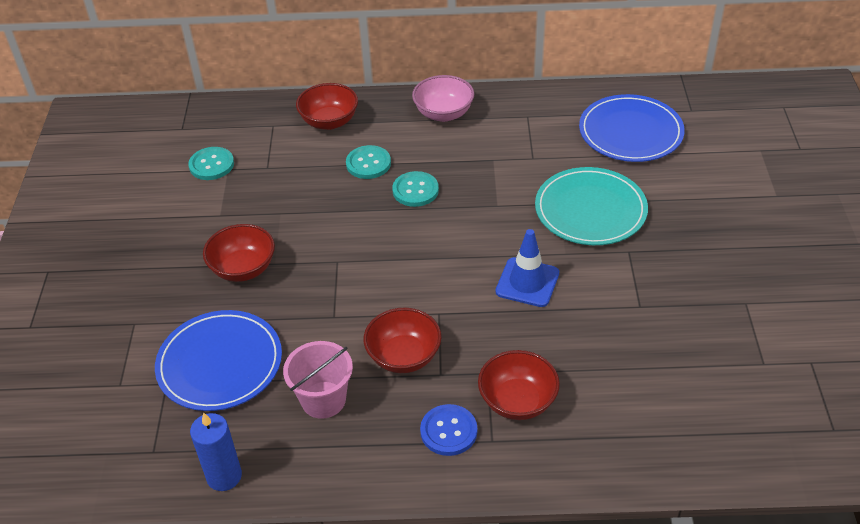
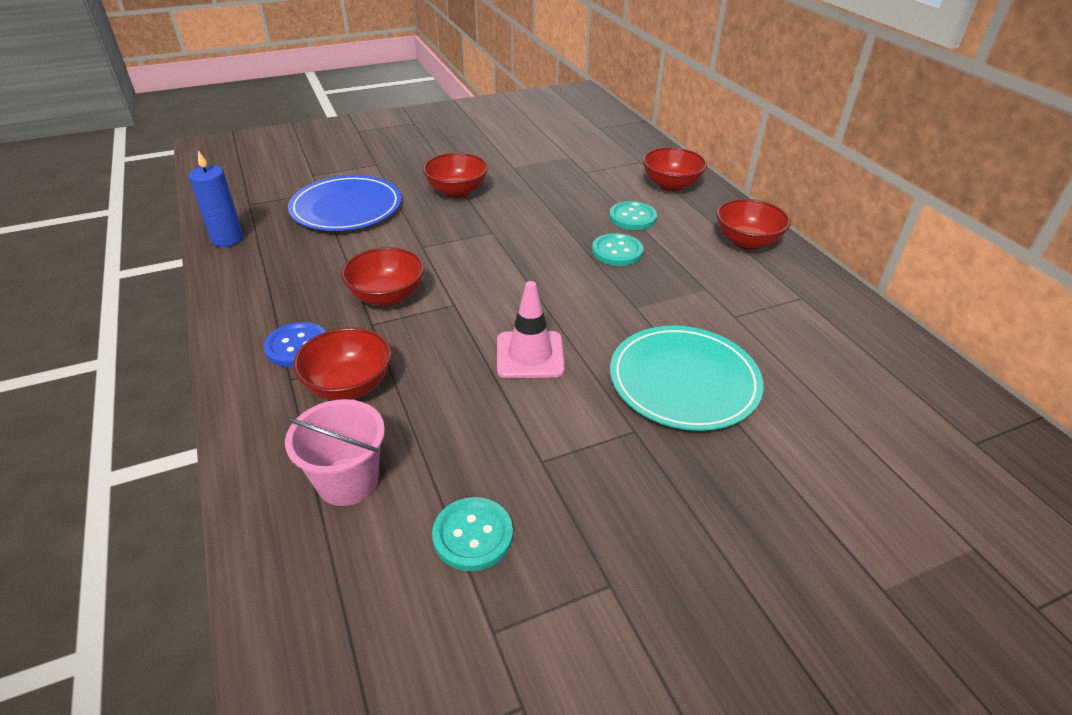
camera: 65 degrees right, 5 degrees down
(211, 165) = (568, 149): turquoise button -> turquoise button (473, 535)
(323, 400) = (320, 265): pink bucket -> pink bucket (348, 481)
(443, 113) = (746, 242): pink bowl -> red bowl
(527, 282) = (530, 355): blue traffic cone -> pink traffic cone
(630, 132) = (862, 388): blue plate -> none

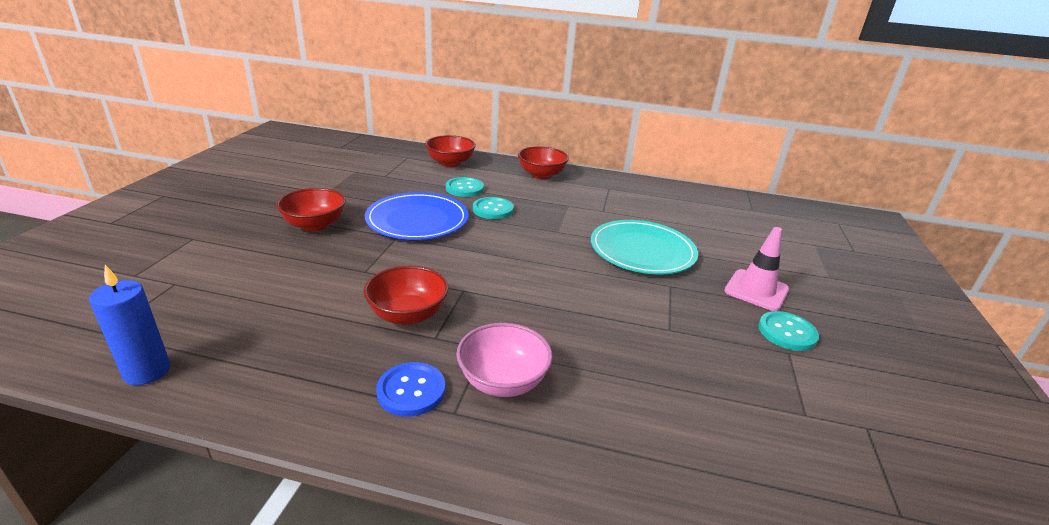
camera: 55 degrees left, 10 degrees down
(346, 208) = (235, 280): blue plate -> blue plate (417, 220)
(348, 481) = (619, 427): pink bucket -> none
(349, 385) = (503, 381): red bowl -> pink bowl
(473, 535) = (718, 387): turquoise button -> turquoise button (787, 332)
(530, 355) = (561, 287): pink traffic cone -> pink traffic cone (756, 290)

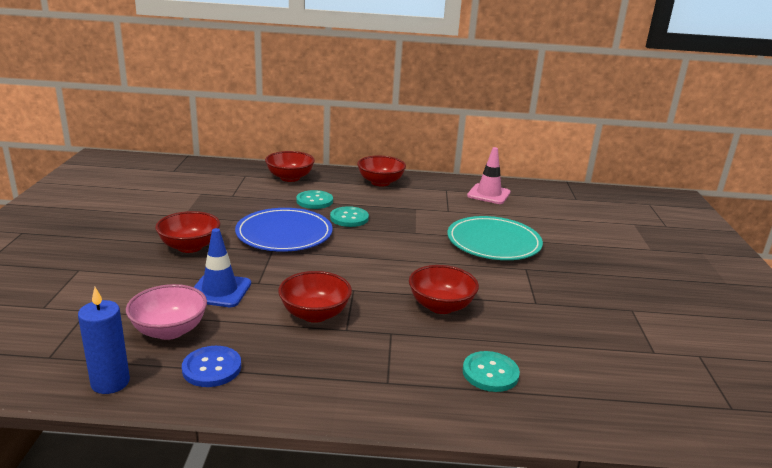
camera: 10 degrees left, 5 degrees down
(319, 276) = (219, 291): none -> blue traffic cone
(411, 390) = (346, 371): blue button -> blue button (212, 368)
(503, 381) = (417, 355): pink bowl -> pink bowl (169, 330)
(554, 321) = (441, 306): none -> red bowl
(756, 290) = (595, 265): pink traffic cone -> pink traffic cone (488, 194)
(787, 332) = (627, 295): turquoise button -> turquoise button (490, 373)

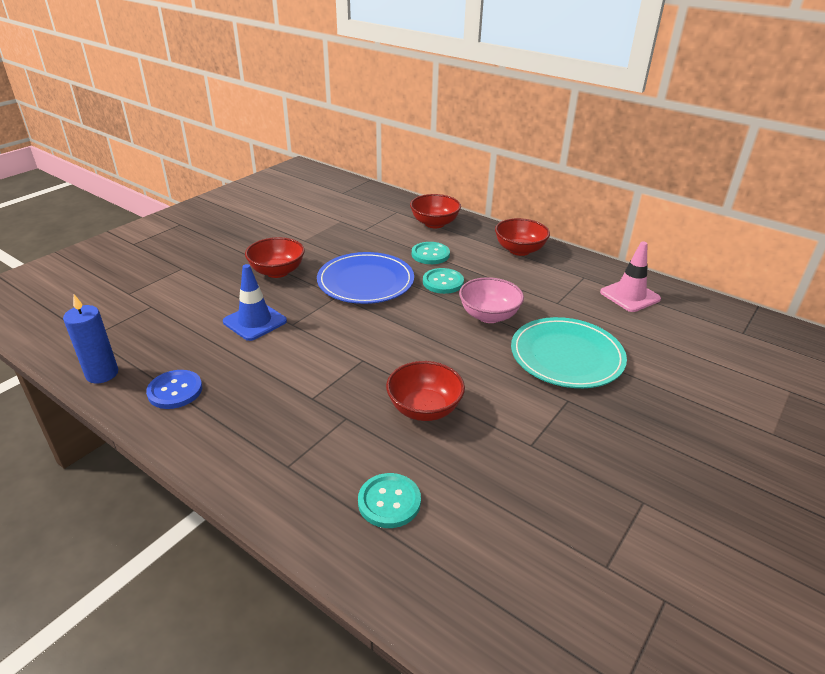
camera: 35 degrees right, 10 degrees up
(169, 330) = (183, 345): pink bowl -> pink bowl (489, 316)
(315, 314) = (303, 372): red bowl -> none

